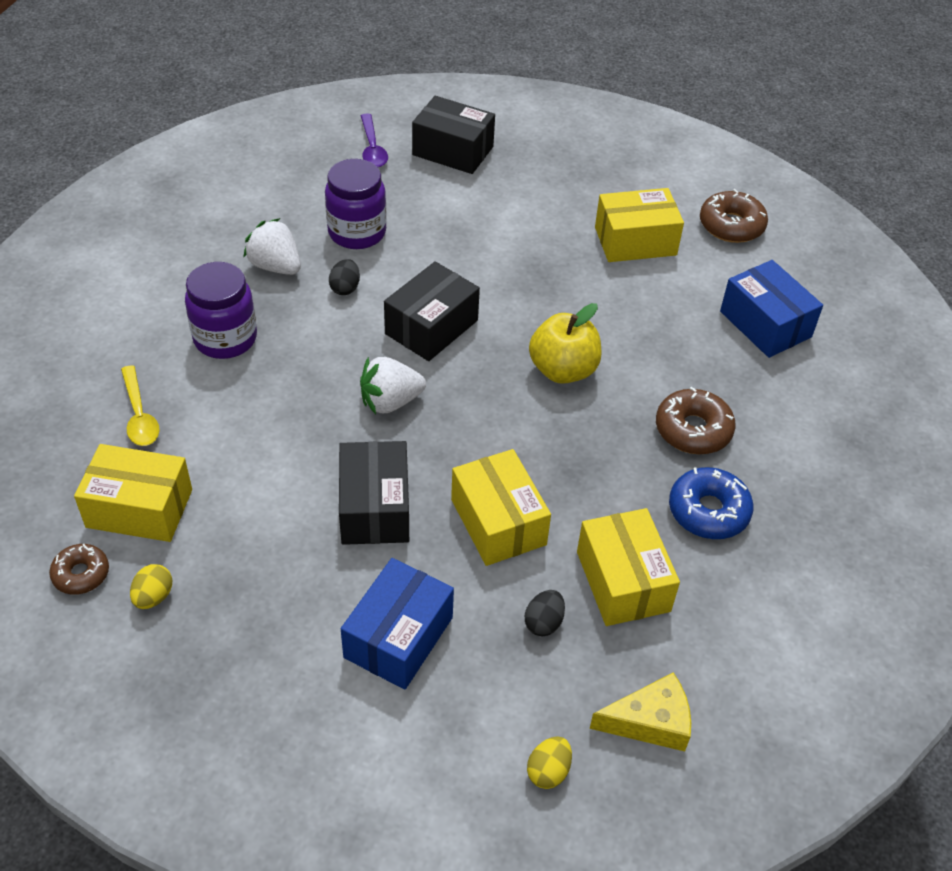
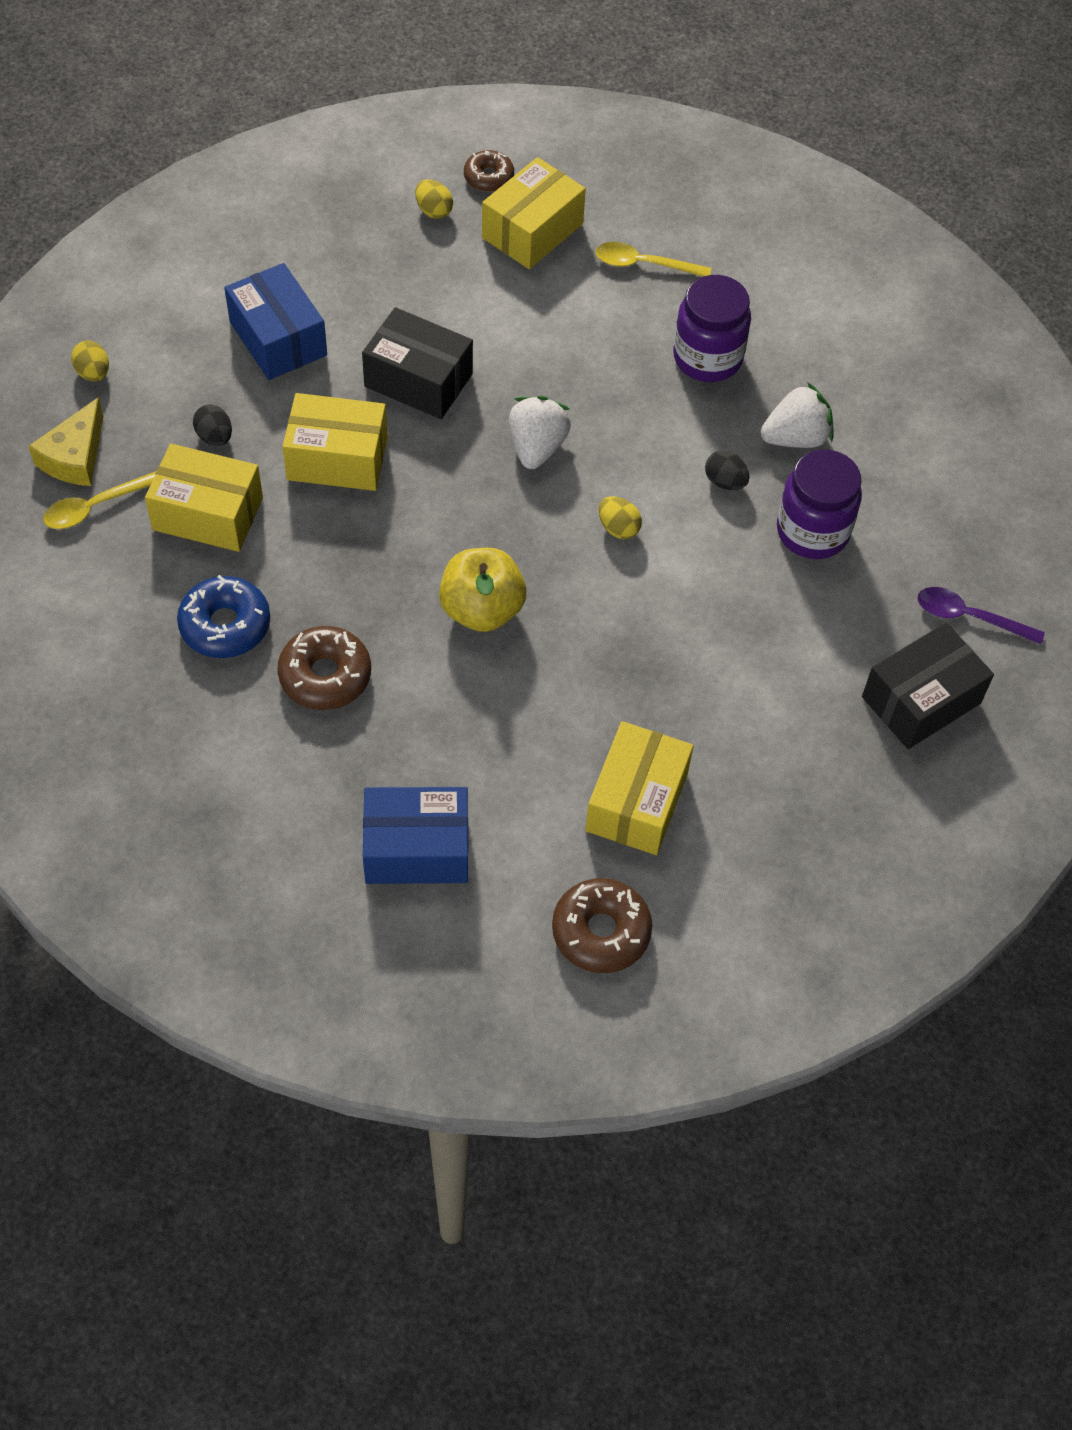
camera: 120 degrees right, 10 degrees up
(431, 327) = (618, 528): black box -> yellow egg
(684, 669) = (96, 507): none -> yellow spoon

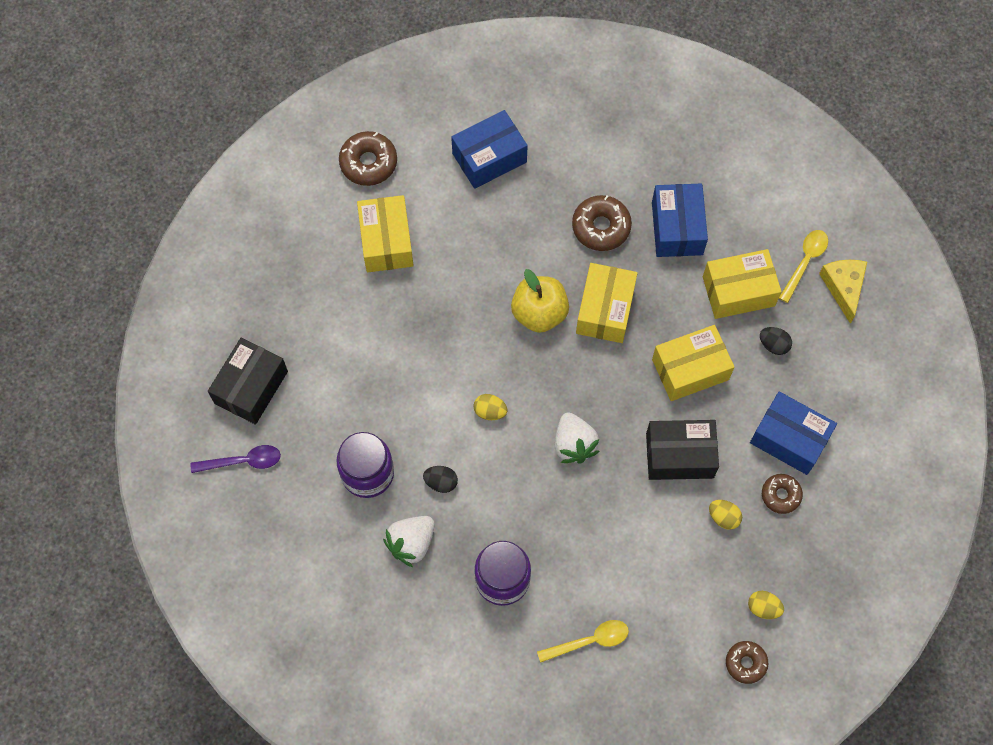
camera: 155 degrees right, 10 degrees up
(93, 373) = (880, 350): yellow egg -> yellow egg (723, 517)
(225, 625) = (677, 228): blue donut -> blue box
(333, 293) = (780, 495): none -> brown donut
(532, 231) = (684, 628): yellow box -> yellow box (605, 310)

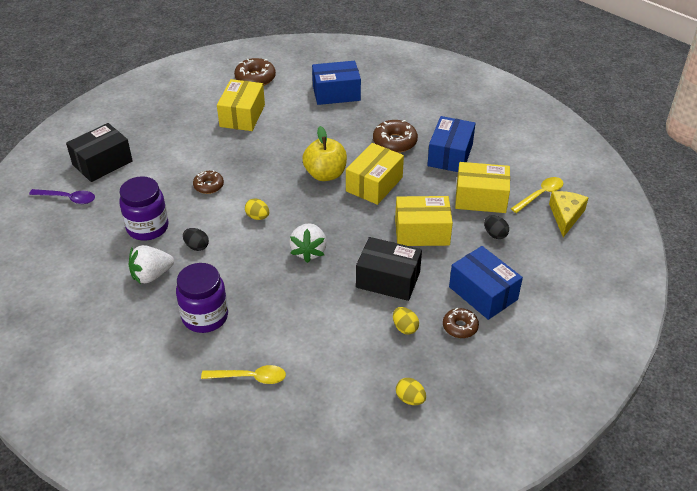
camera: 20 degrees right, 25 degrees down
(745, 663) = (375, 434): brown donut -> brown donut (208, 186)

